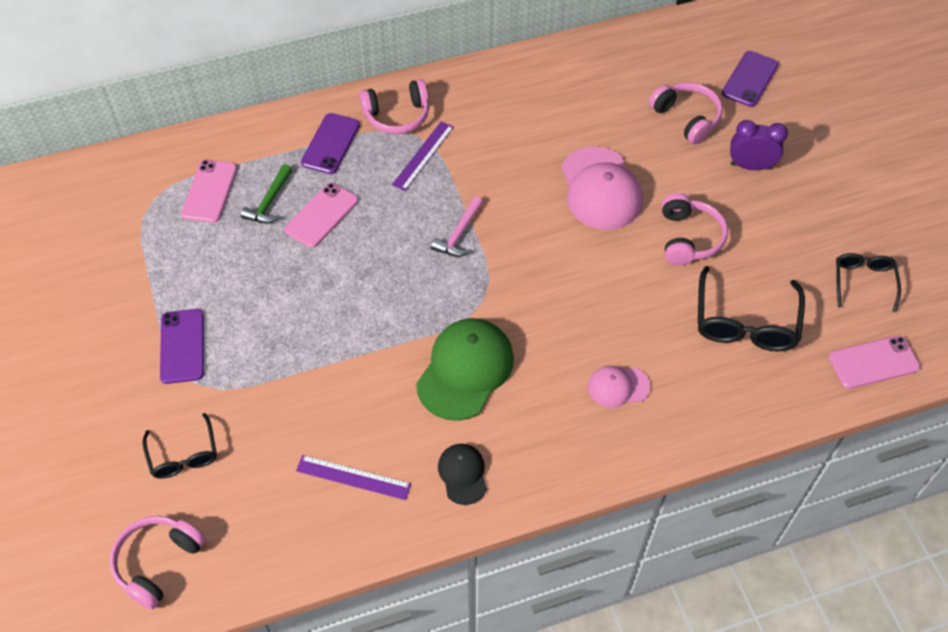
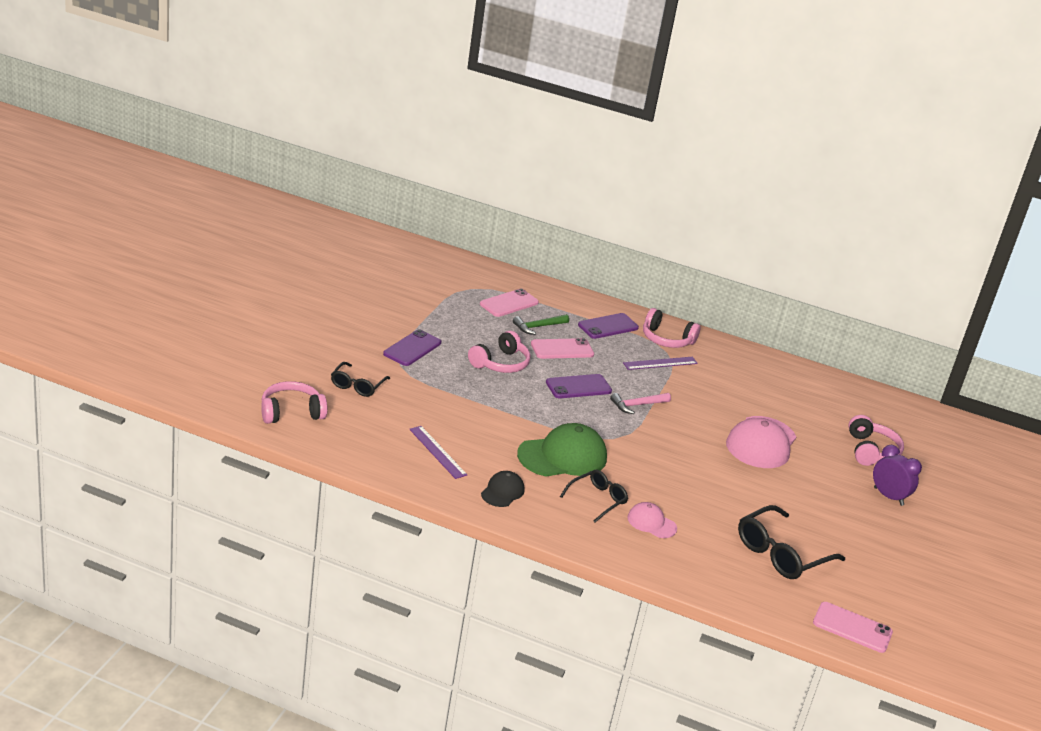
camera: 35 degrees right, 25 degrees down
(688, 238) = (794, 497): pink headphones -> pink headphones (500, 363)
(749, 79) = (947, 462): purple phone -> purple phone (578, 387)
(863, 282) = (899, 592): black glasses -> black glasses (597, 499)

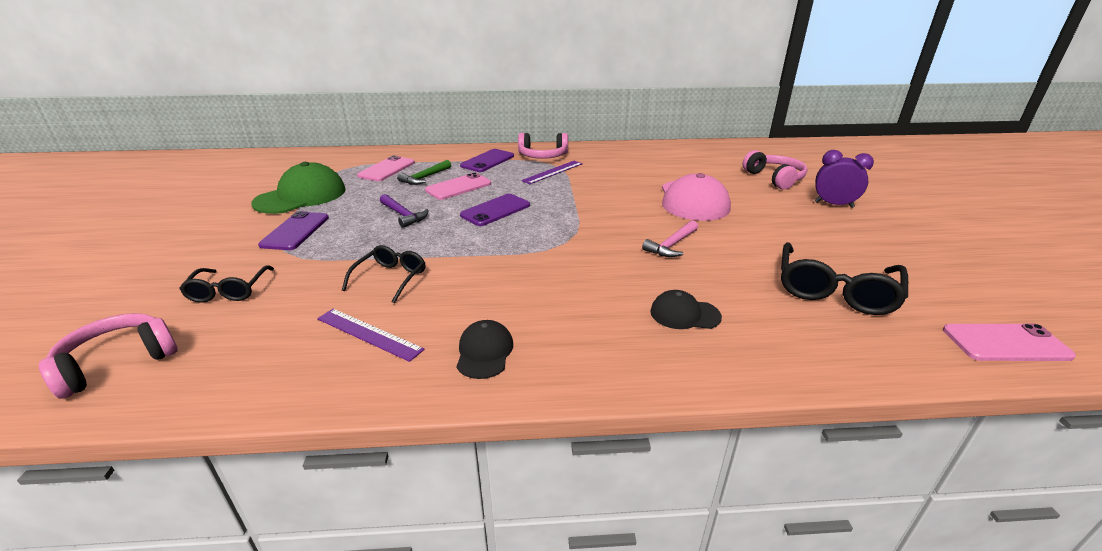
camera: 20 degrees left, 0 degrees up
(500, 363) = (403, 215): pink headphones -> purple hammer
(562, 456) = (528, 279): green cap -> green cap (301, 196)
(597, 499) = (604, 312): black glasses -> black glasses (390, 278)
(637, 405) = (562, 207): pink hammer -> pink hammer (672, 245)
(651, 523) = (684, 314): pink cap -> black cap

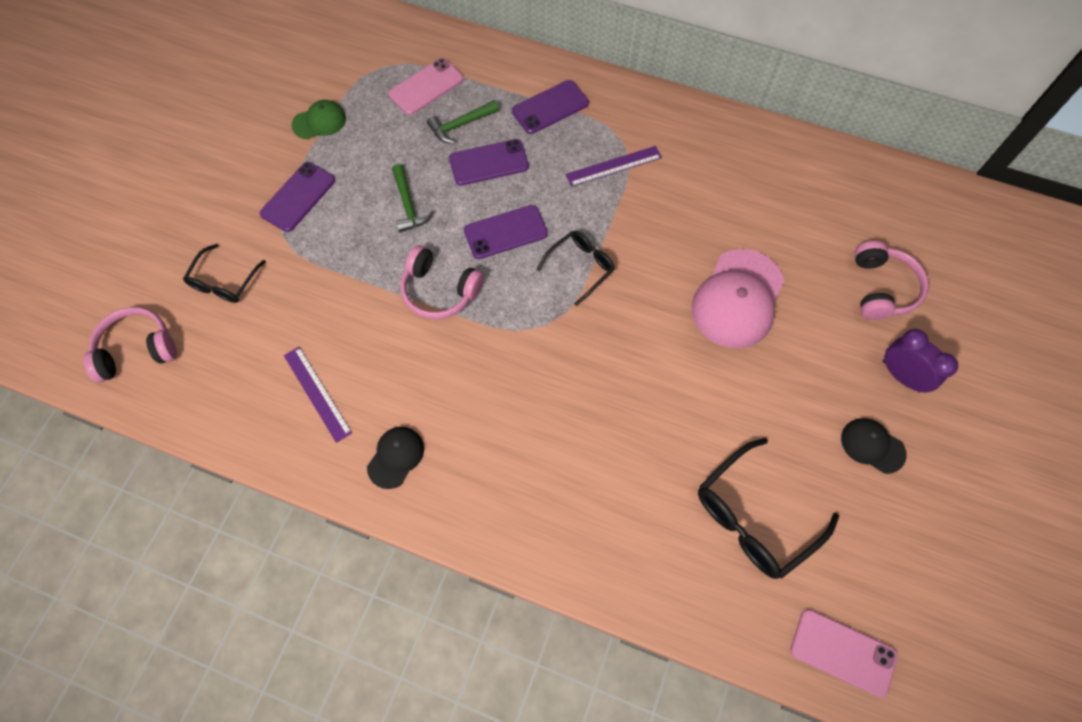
camera: 25 degrees right, 35 degrees up
(301, 196) = (319, 122): green cap -> green cap, size x0.53
(390, 278) = (359, 319): black glasses -> black glasses (580, 267)
(403, 215) = (408, 205): purple hammer -> green hammer
(458, 187) = (489, 163): pink phone -> purple phone
(543, 156) = (624, 118): pink headphones -> pink headphones (439, 291)
(672, 245) = (649, 376): pink hammer -> none
(684, 314) = (586, 485): black cap -> black cap (872, 446)

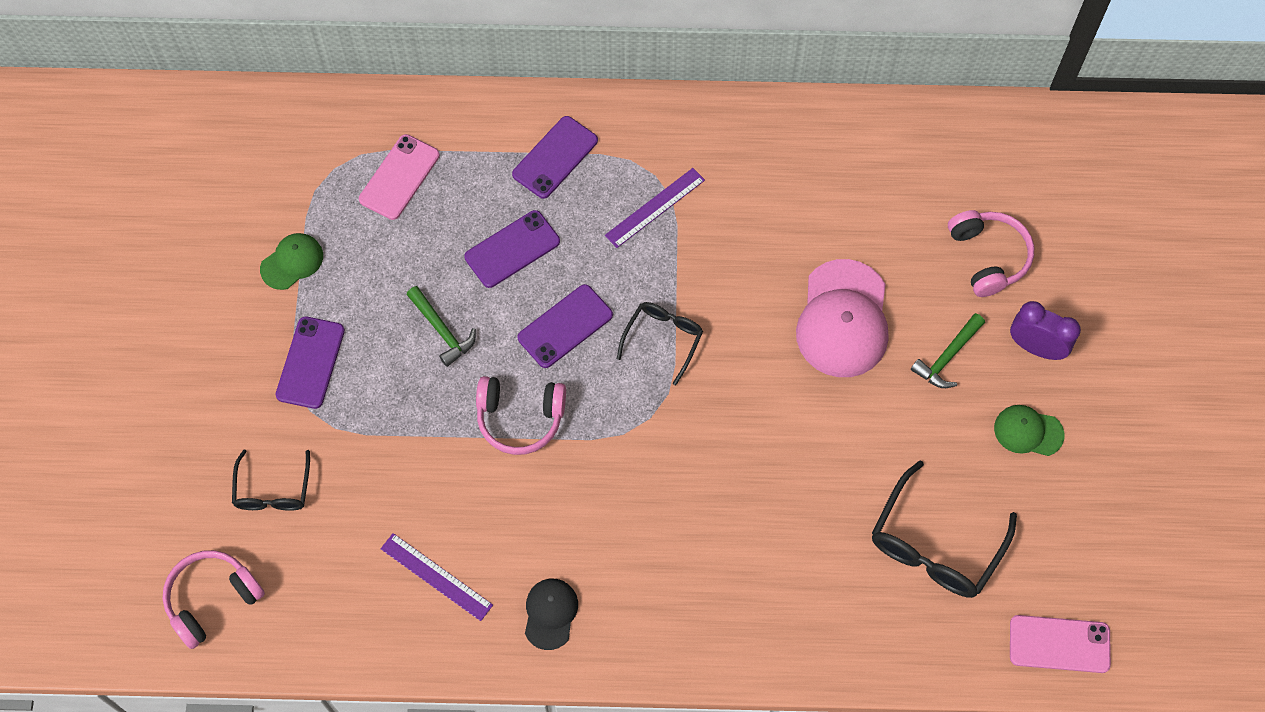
camera: 20 degrees left, 0 degrees up
(460, 125) = (460, 213): green hammer -> green hammer (947, 357)
(872, 446) = (1028, 431): black cap -> green cap

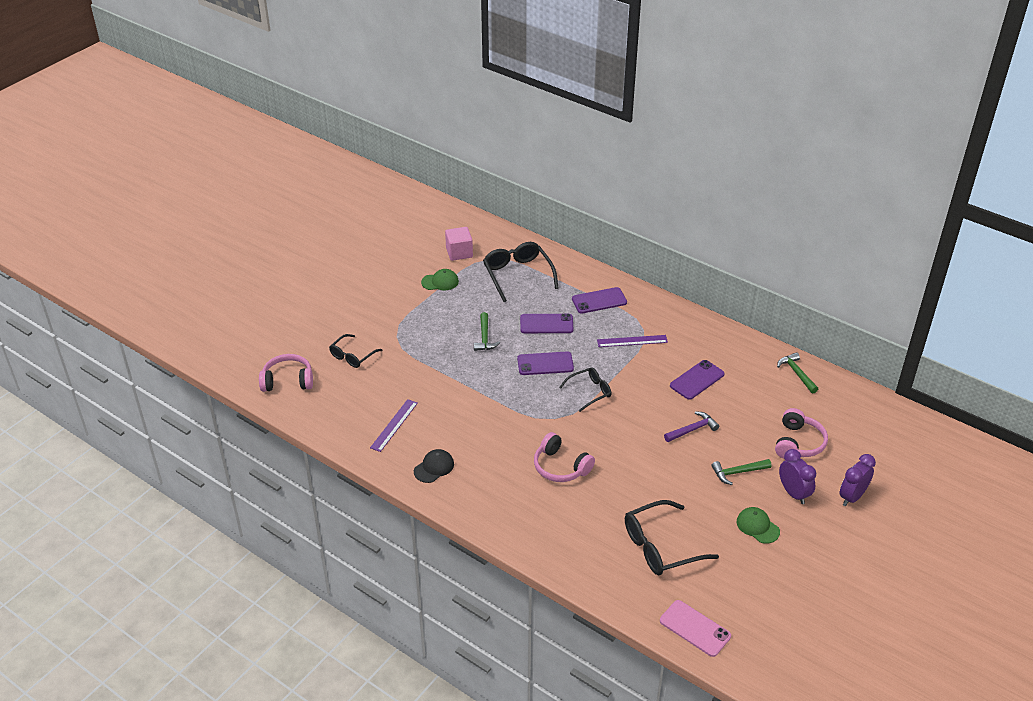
camera: 35 degrees right, 25 degrees down
(275, 184) = (459, 252): none -> pink cube
(310, 362) = (413, 320): purple phone -> purple phone (697, 380)
(399, 177) = (518, 275): pink phone -> black glasses
(436, 577) = (394, 425): purple ruler -> purple ruler turned 45 degrees clockwise
(520, 418) = (490, 387): pink headphones -> pink headphones (560, 467)
(843, 319) = (692, 429): pink cap -> purple hammer
(909, 132) = (796, 373): none -> green hammer
(1107, 306) = (852, 497): none -> purple clock

